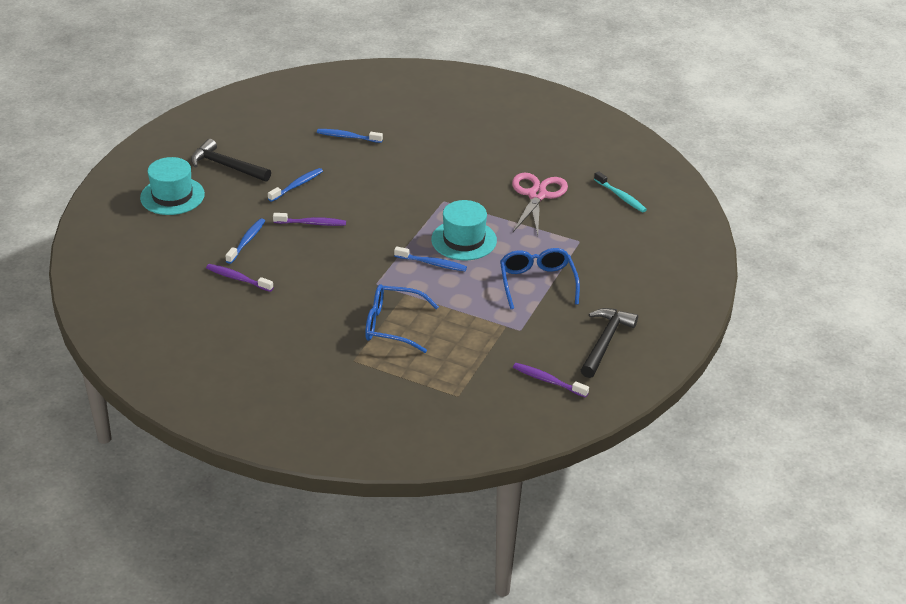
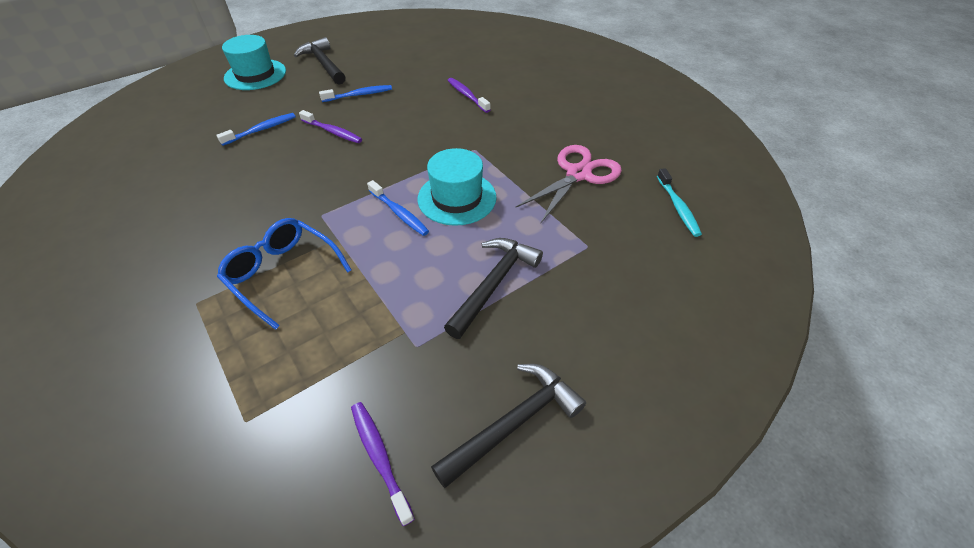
camera: 30 degrees right, 10 degrees up
(237, 278) = (210, 162): purple toothbrush -> purple toothbrush (467, 95)
(347, 137) = (444, 68): blue toothbrush -> none
(537, 283) = (493, 284): blue glasses -> black hammer

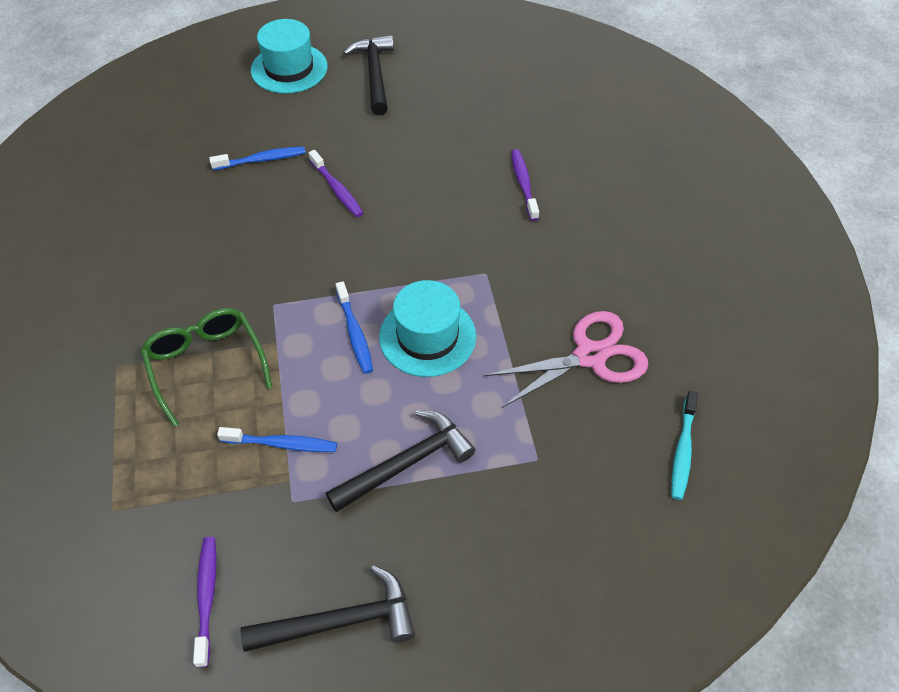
camera: 25 degrees right, 5 degrees up
(282, 273) = (206, 364): blue glasses -> green glasses
(359, 95) = (393, 140): blue toothbrush -> blue toothbrush (282, 444)

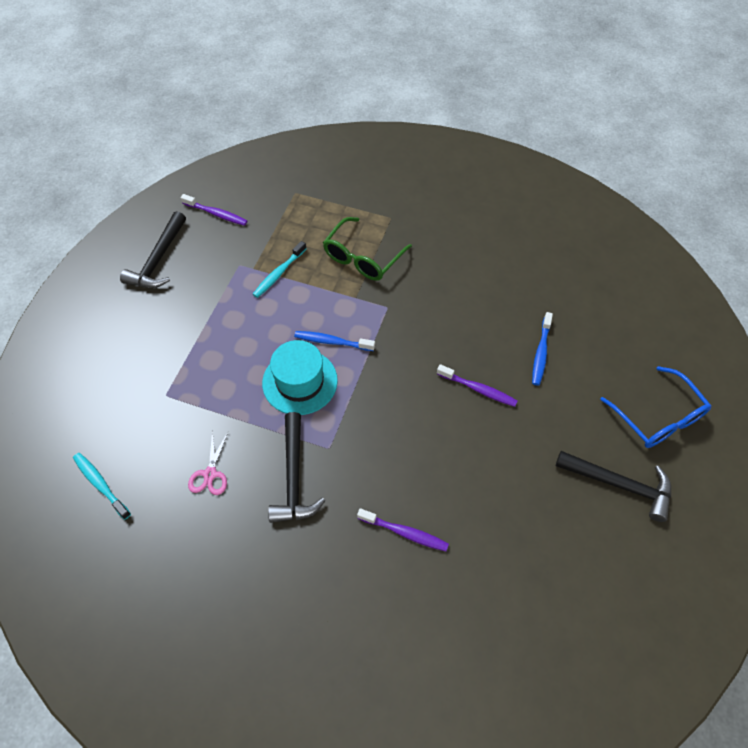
camera: 120 degrees right, 5 degrees up
(206, 364) = (362, 258): green glasses -> green glasses turned 120 degrees clockwise
(282, 444) = (279, 273): blue toothbrush -> turquoise toothbrush
(289, 68) = (658, 417): turquoise hat -> blue glasses
(337, 189) = (478, 389): purple toothbrush -> purple toothbrush turned 150 degrees counterclockwise
(406, 463) = (219, 326): black hammer -> black hammer (294, 477)
(590, 356) = (210, 474): pink scissors -> pink scissors, size x0.53

